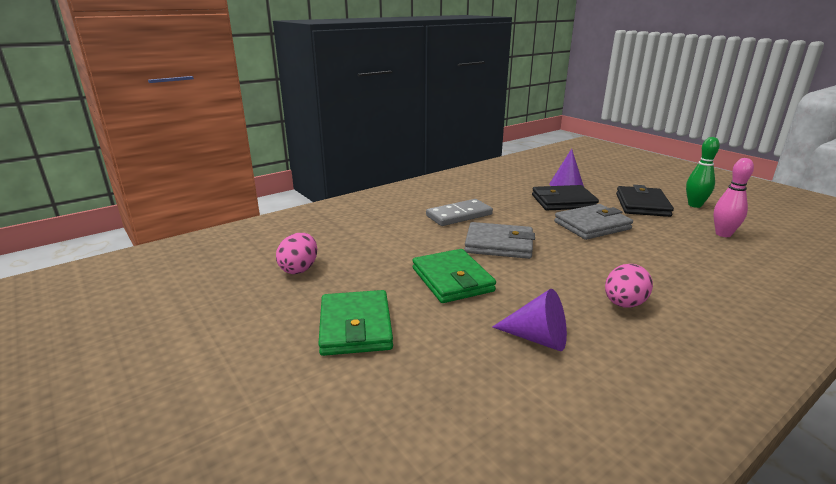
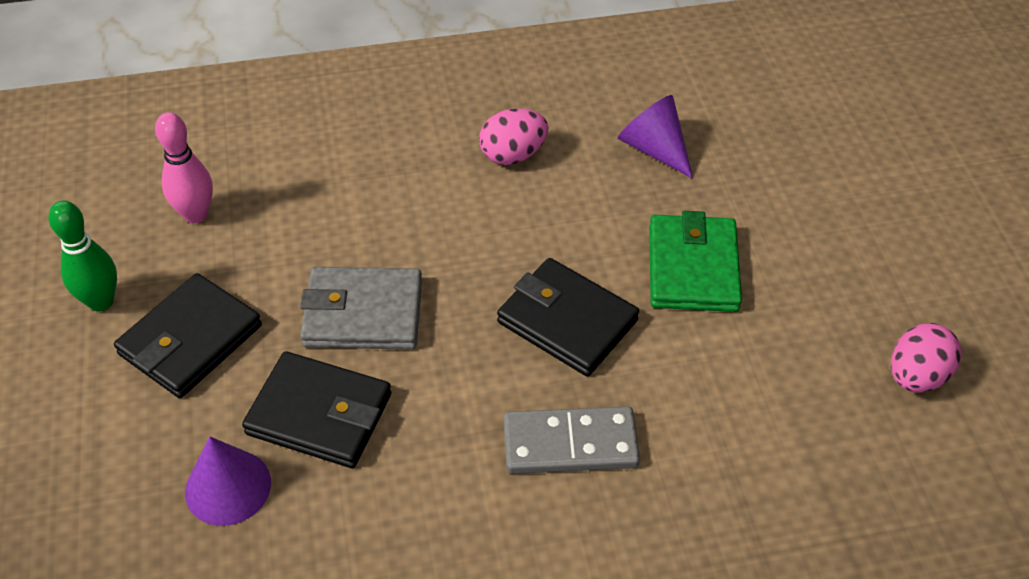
camera: 155 degrees left, 25 degrees up
(355, 327) = (851, 232): green wallet -> none
(499, 244) = (567, 321): grey wallet -> black wallet

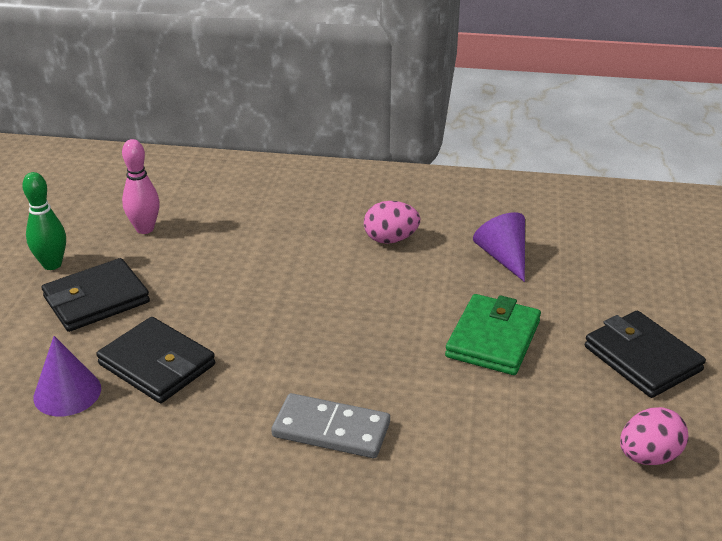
camera: 20 degrees right, 15 degrees down
(363, 313) = (224, 311): grey wallet -> none
(567, 321) = (373, 350): black wallet -> black wallet (642, 358)

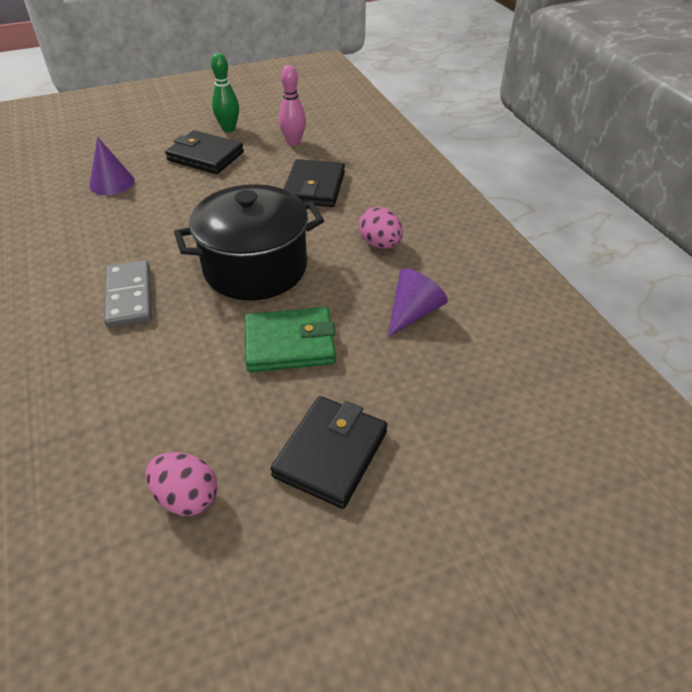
camera: 60 degrees right, 10 degrees up
(157, 364) = (156, 202): black wallet -> black wallet (314, 187)
(359, 326) = (255, 268): none -> black pot

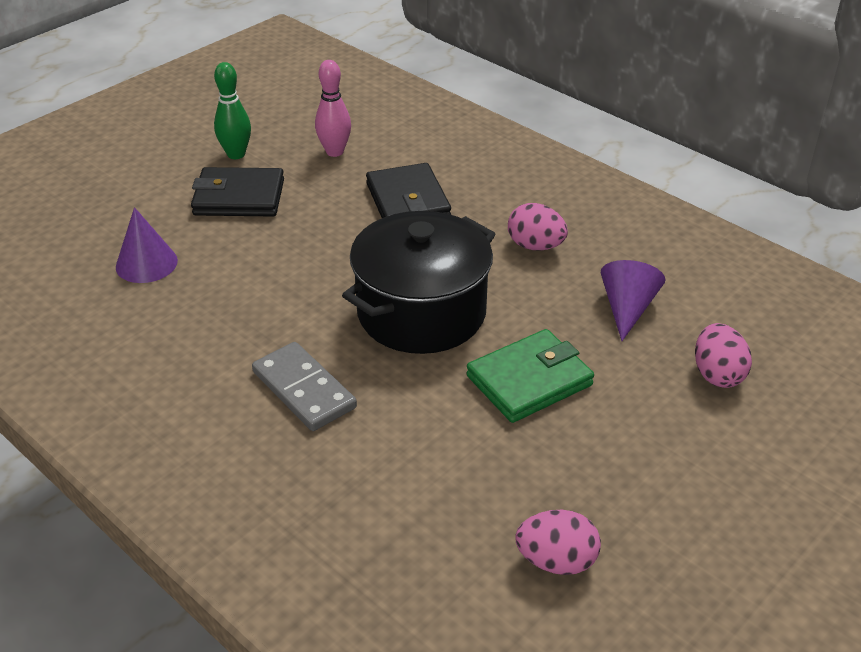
camera: 25 degrees left, 5 degrees down
(330, 454) = (658, 470): black wallet -> none
(446, 391) = (717, 374): none -> pink egg

